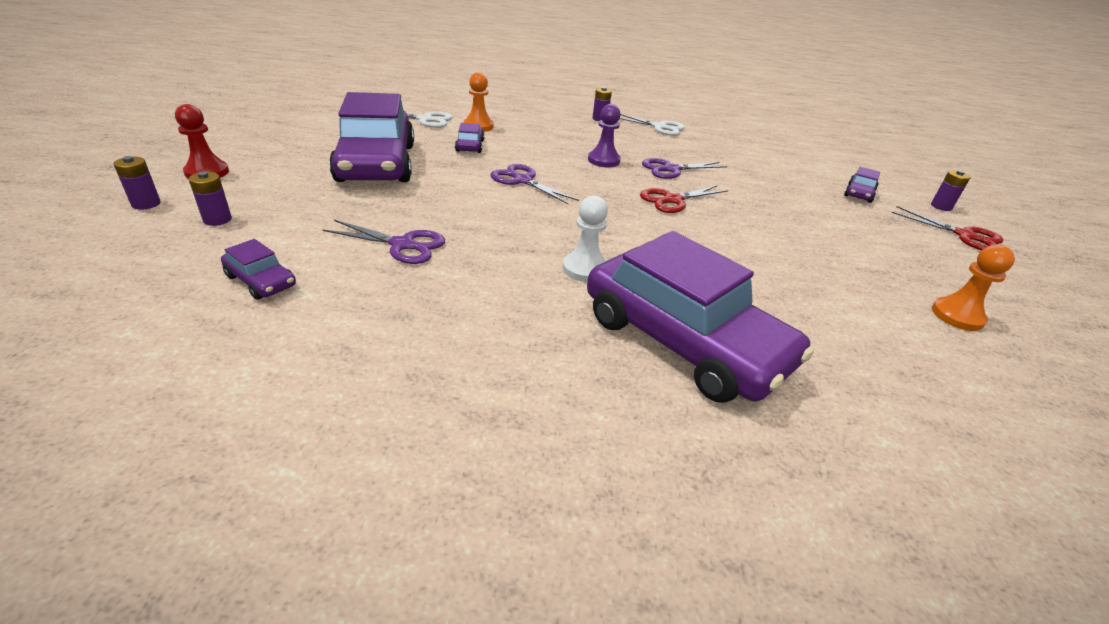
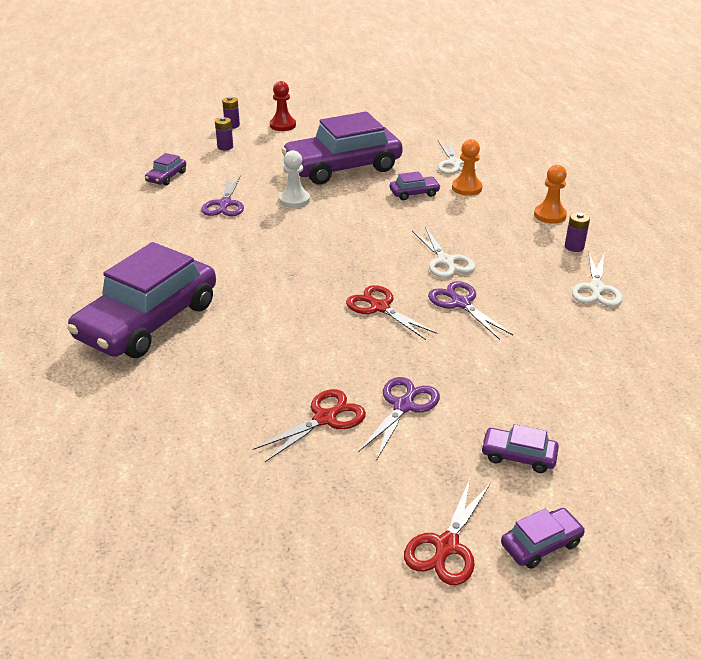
camera: 80 degrees right, 0 degrees up
(522, 180) = (360, 228): purple scissors -> purple scissors (404, 406)
(585, 269) = (226, 273): white pawn -> white pawn (294, 200)
(603, 160) = (445, 261): purple pawn -> white scissors
(843, 254) = (325, 418): none -> red scissors
(941, 206) = (541, 544): purple battery -> purple car
(957, 316) = (232, 485): orange pawn -> orange pawn (550, 215)

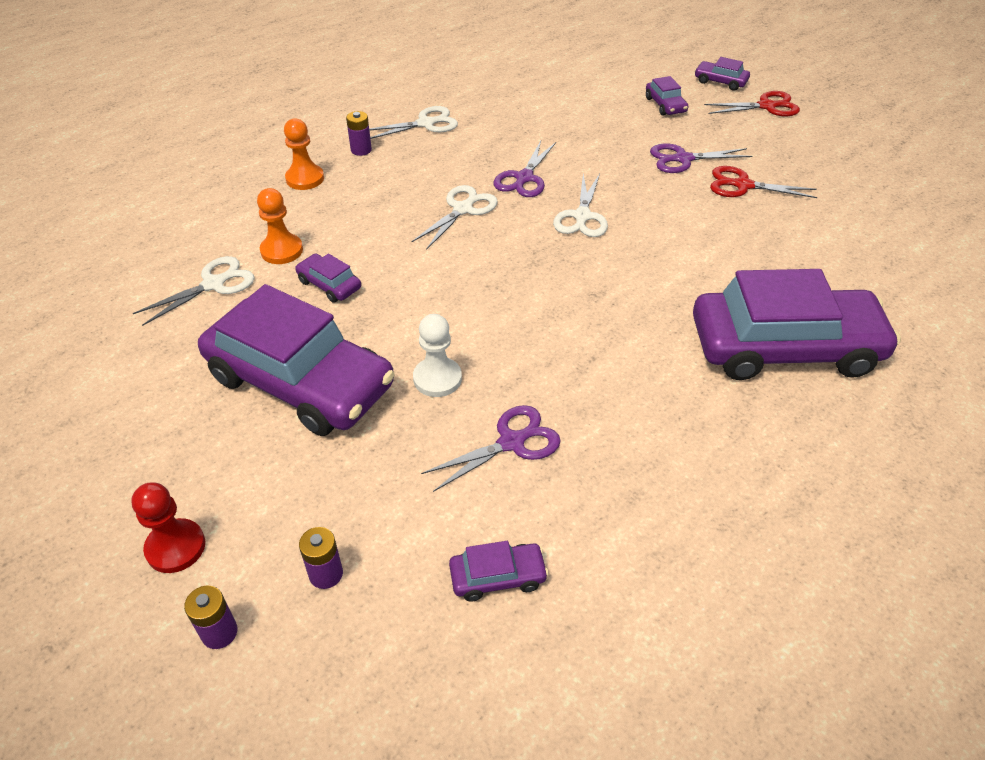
camera: 125 degrees left, 10 degrees up
(379, 307) = (582, 217): red scissors -> white scissors

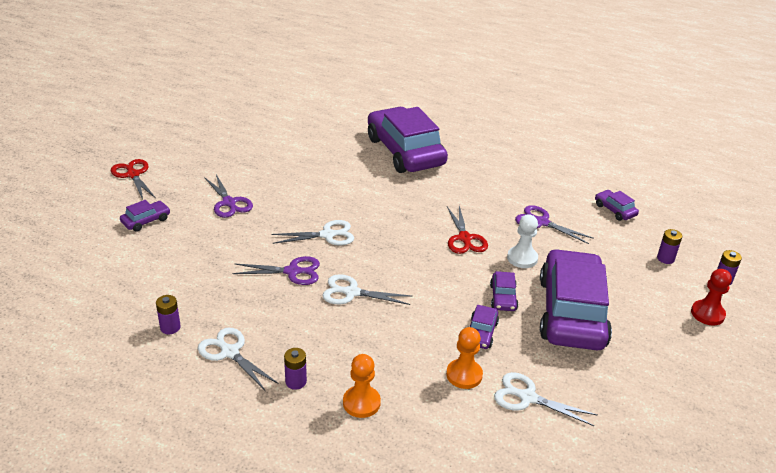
camera: 115 degrees left, 10 degrees down
(481, 100) = (170, 327): none -> purple battery
(720, 82) = (95, 199): purple car -> purple car (503, 297)
(742, 185) = (252, 176): red scissors -> red scissors (464, 238)

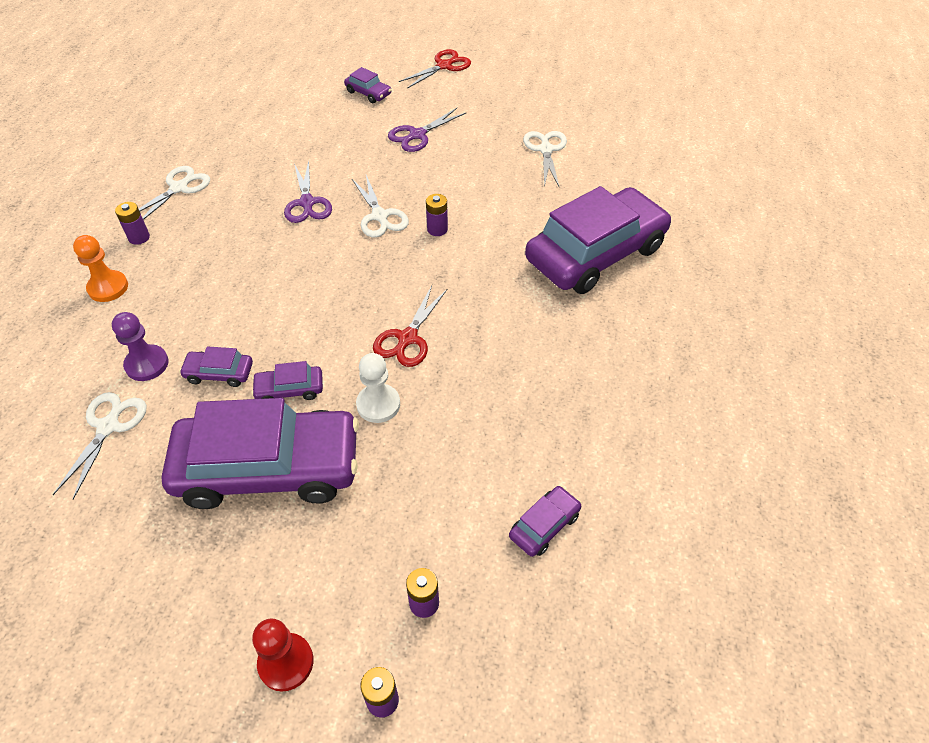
camera: 80 degrees right, 15 degrees up
(170, 327) = (211, 146): purple battery -> purple battery (437, 229)
(351, 292) = (279, 252): white scissors -> white scissors (546, 149)
(464, 238) = (407, 338): red scissors -> red scissors turned 45 degrees counterclockwise
(464, 375) = (147, 364): orange pawn -> purple pawn
(541, 222) = (474, 422): purple scissors -> none

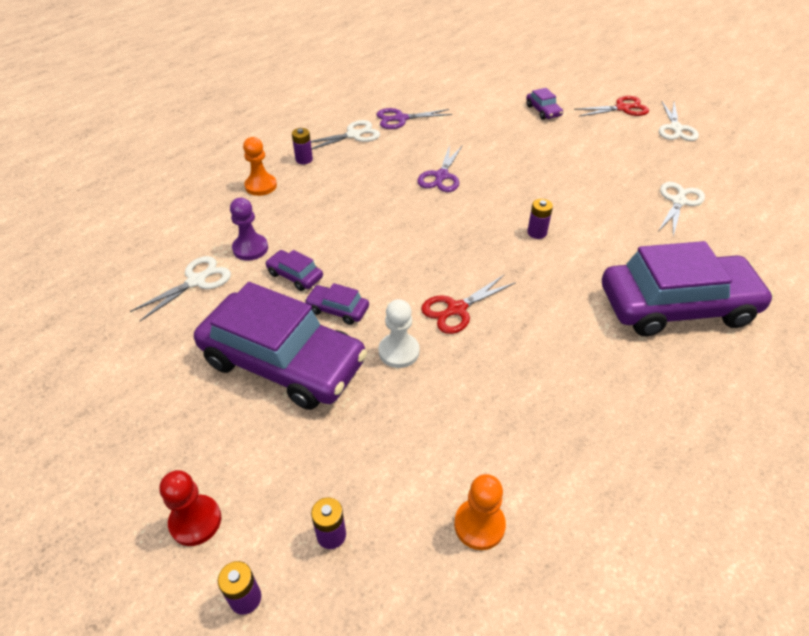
camera: 30 degrees right, 5 degrees down
(380, 216) = (494, 206): white scissors -> white scissors (675, 128)
(417, 135) = (565, 154): purple scissors -> purple scissors (400, 119)
(544, 525) = (479, 525): purple car -> orange pawn

